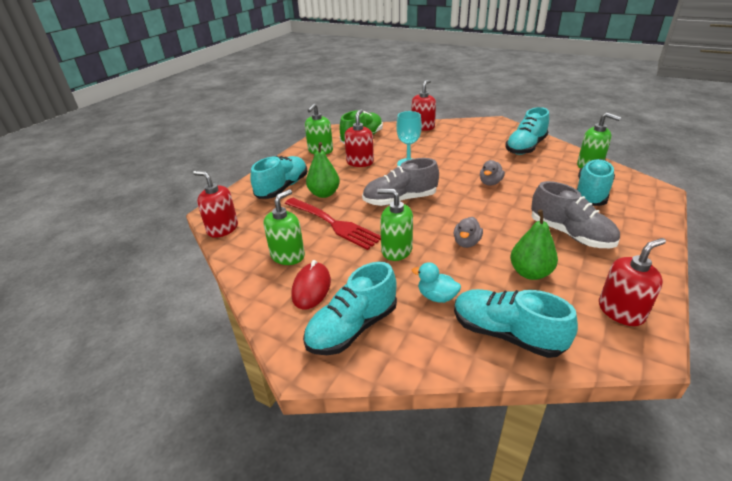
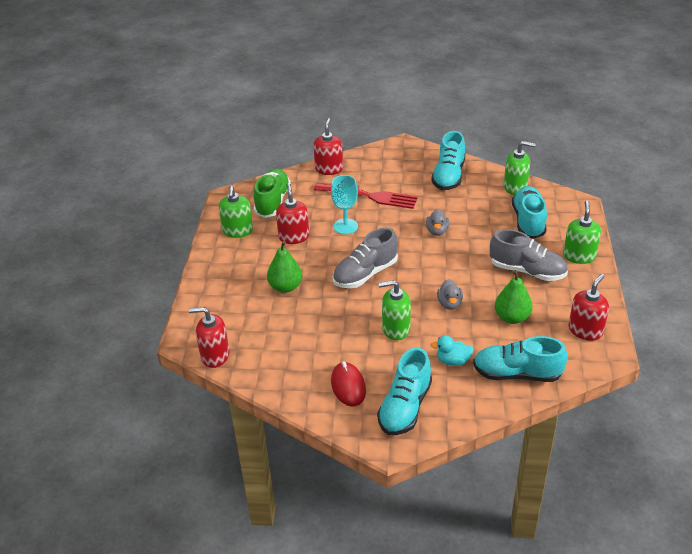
camera: 25 degrees left, 5 degrees up
(282, 188) = (236, 291): turquoise shoe -> none
(288, 256) = (303, 363): green soap dispenser -> green soap dispenser (579, 256)
(333, 224) = (320, 318): red fork -> red fork (369, 196)

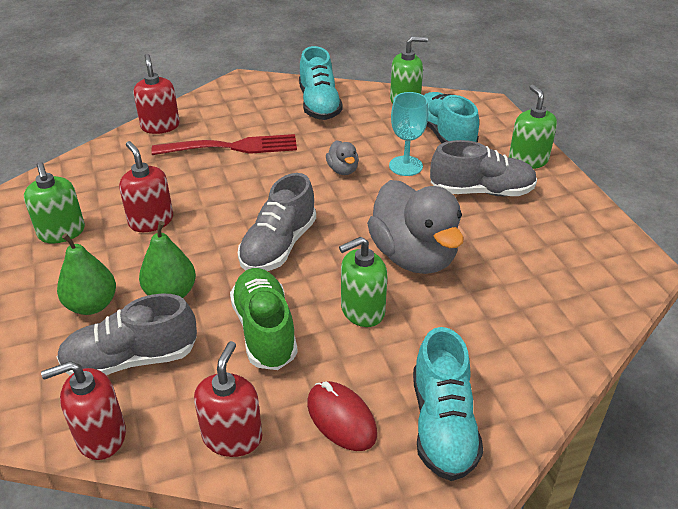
camera: 25 degrees left, 0 degrees up
(247, 319) = (131, 359): none -> grey shoe
(272, 202) = (98, 182): green shoe -> green shoe (265, 330)
(345, 226) = (218, 191): turquoise goblet -> turquoise goblet (405, 166)
(449, 304) = (413, 256): grey duck -> grey duck, size x2.27
(452, 361) = (465, 333): turquoise duck -> none
(512, 317) = (502, 253): green pear -> green pear (92, 305)
(517, 374) = (558, 326): turquoise shoe -> none
(585, 330) = (597, 245): red soap dispenser -> red soap dispenser (232, 436)

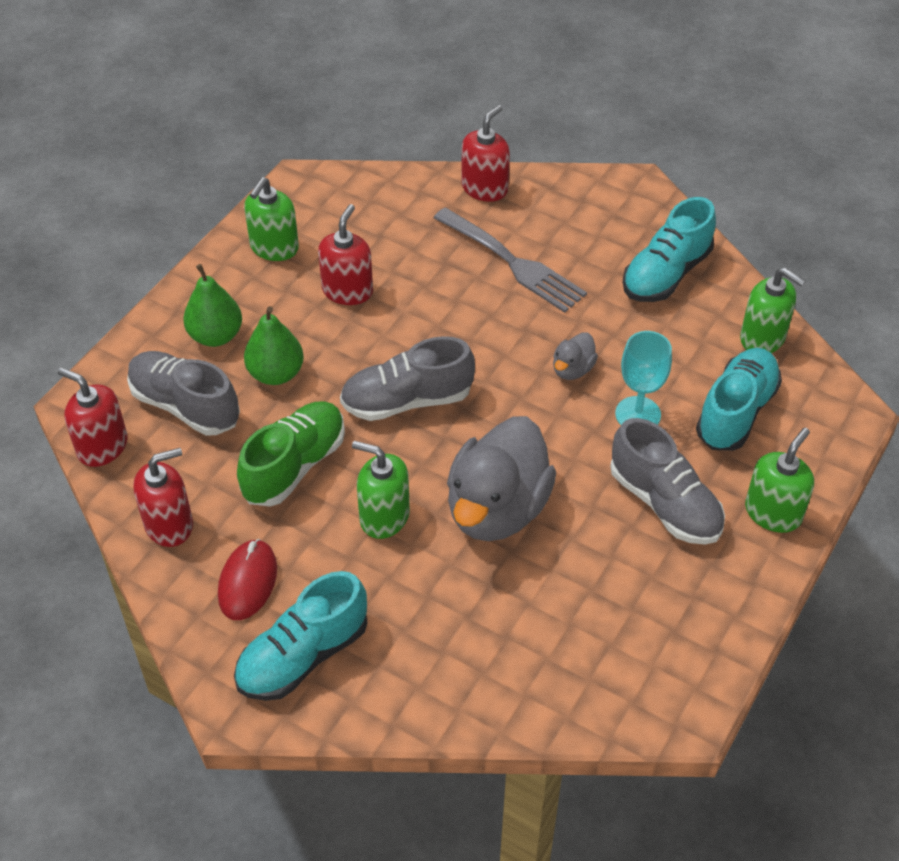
camera: 50 degrees right, 10 degrees up
(232, 147) = (512, 263): red fork -> grey fork

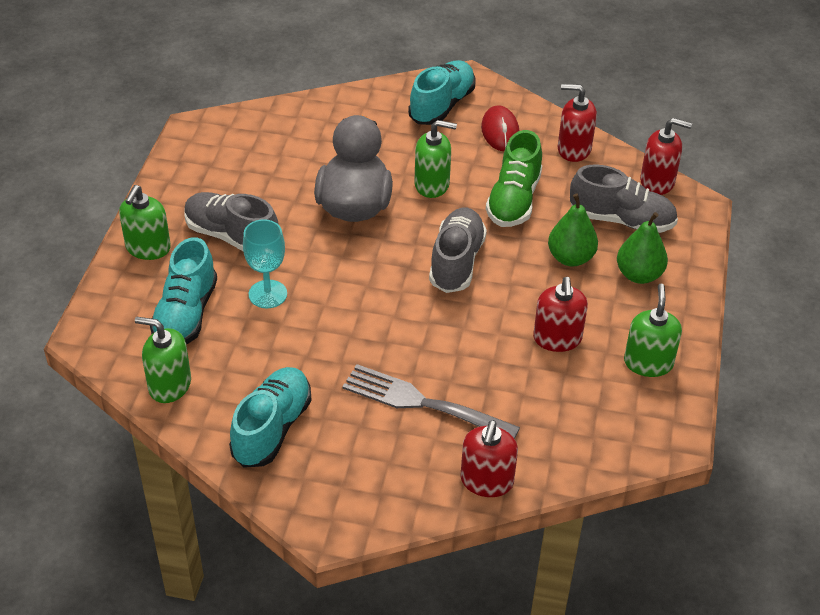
camera: 160 degrees right, 5 degrees down
(169, 524) = (573, 149): red soap dispenser -> red soap dispenser turned 60 degrees clockwise
(407, 400) = (456, 262): grey shoe -> grey shoe turned 45 degrees counterclockwise
(572, 369) = (332, 317): grey duck -> none

